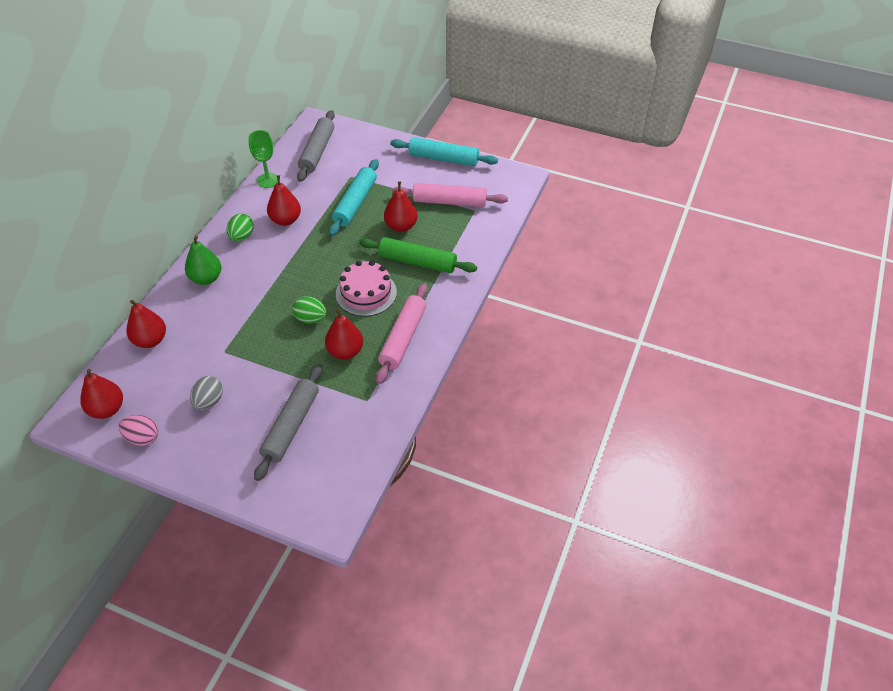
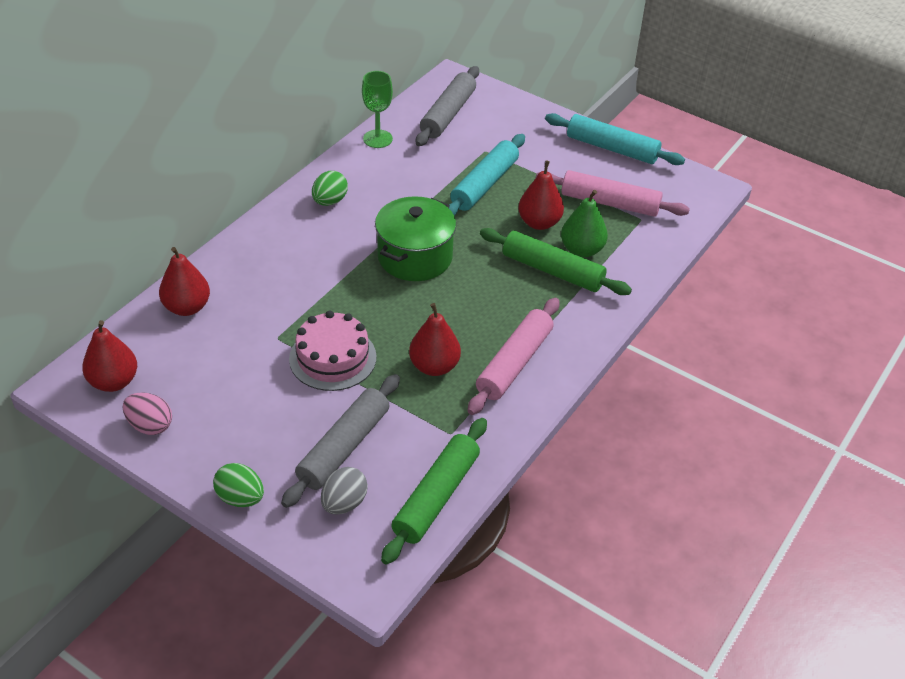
camera: 10 degrees right, 5 degrees down
(206, 278) = (274, 244): green pear -> green pear (581, 250)
(209, 401) = (244, 396): grey egg -> grey egg (344, 503)
(286, 220) = (390, 190): red pear -> none
(311, 319) = (397, 317): green egg -> green egg (240, 498)
(314, 269) = (415, 257): none -> green pot
(365, 449) = (436, 497): none -> green rolling pin
(366, 293) = (476, 298): pink cake -> pink cake (332, 358)

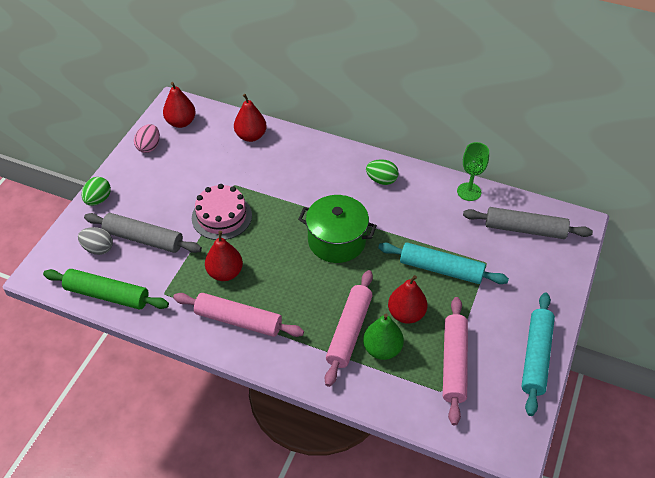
camera: 80 degrees right, 5 degrees up
(552, 271) = (349, 331): green rolling pin -> pink rolling pin

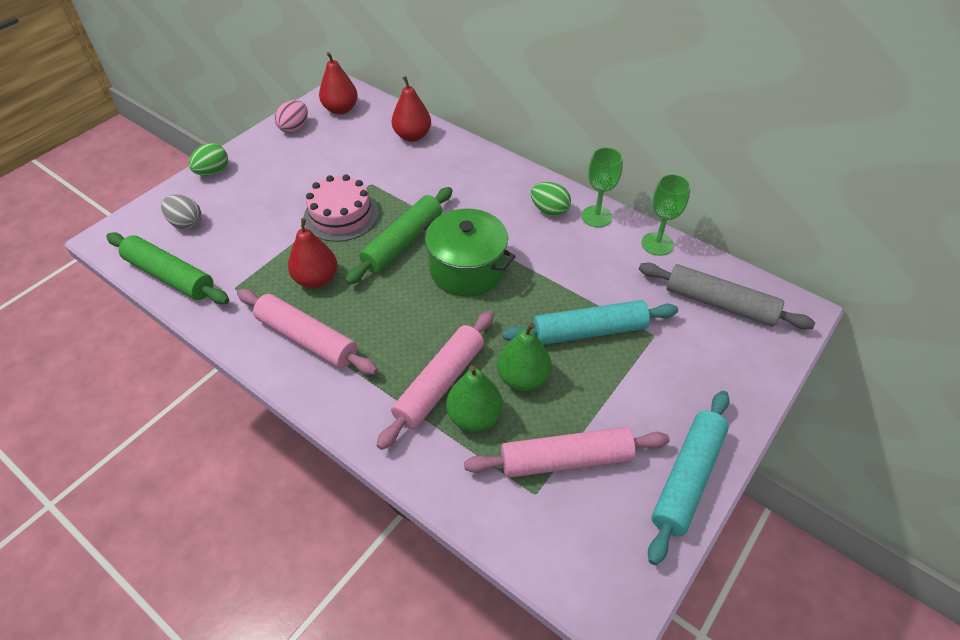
camera: 15 degrees right, 0 degrees up
(144, 239) = (241, 222): grey rolling pin -> none
(279, 229) = (403, 242): none -> green rolling pin
(406, 314) = (523, 378): red pear -> green pear
(418, 178) = (596, 216): none -> green goblet
(441, 269) = (589, 331): turquoise rolling pin -> turquoise rolling pin turned 45 degrees counterclockwise
(453, 363) = (565, 459): pink rolling pin -> pink rolling pin turned 60 degrees clockwise

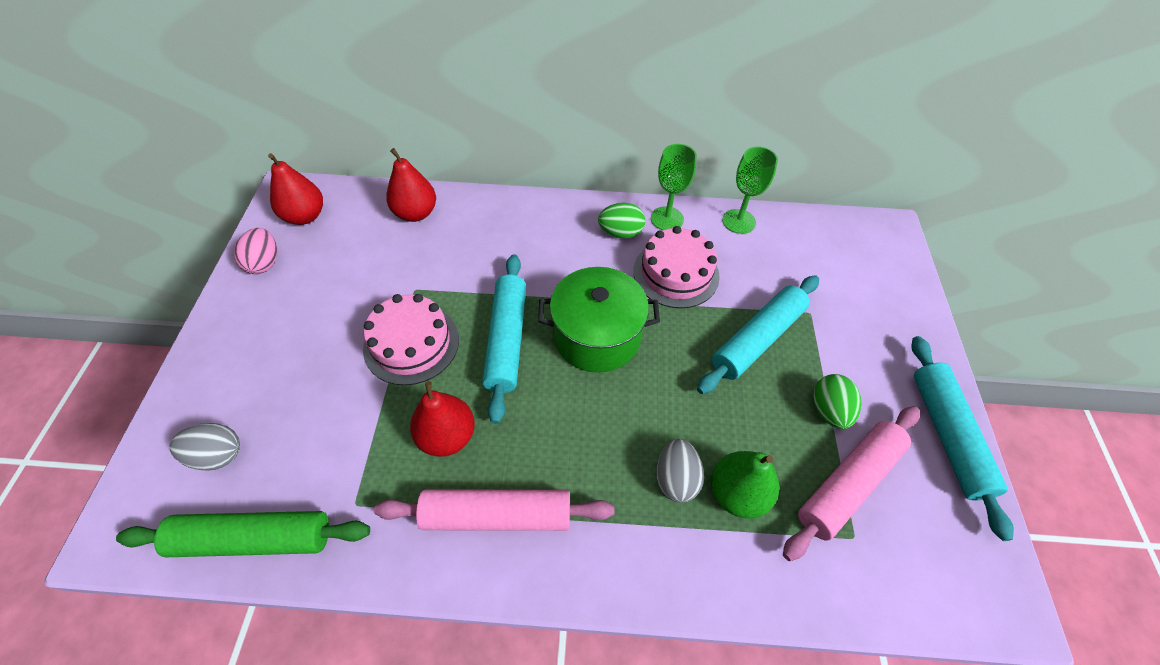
camera: 35 degrees left, 5 degrees up
(213, 172) = (199, 368): green egg -> green egg (829, 410)
(403, 242) = (506, 340): green rolling pin -> turquoise rolling pin
(439, 383) = (676, 479): pink rolling pin -> grey egg
(523, 378) = (744, 423): green pear -> none
(567, 257) = (676, 273): none -> pink cake
(719, 304) = (832, 254): grey rolling pin -> none

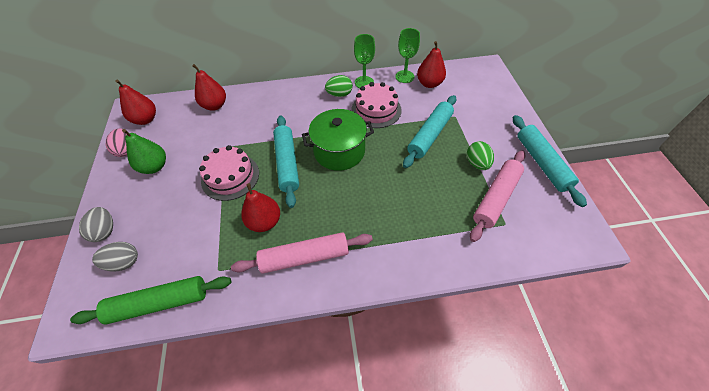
camera: 10 degrees left, 0 degrees up
(676, 479) = (402, 215): grey egg -> grey egg (105, 231)
(737, 493) = (438, 216): green pear -> green pear (154, 167)
(778, 243) = (429, 83): none -> red pear

